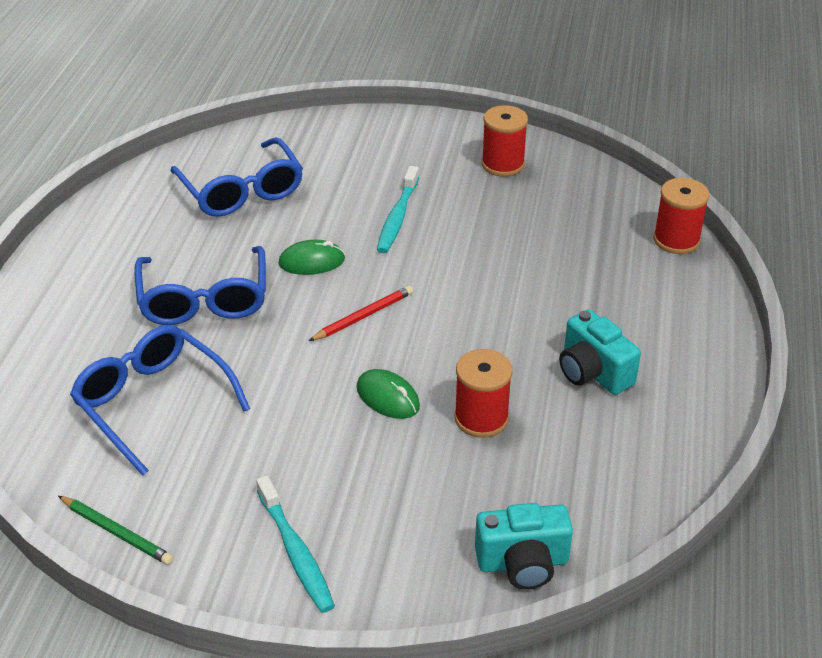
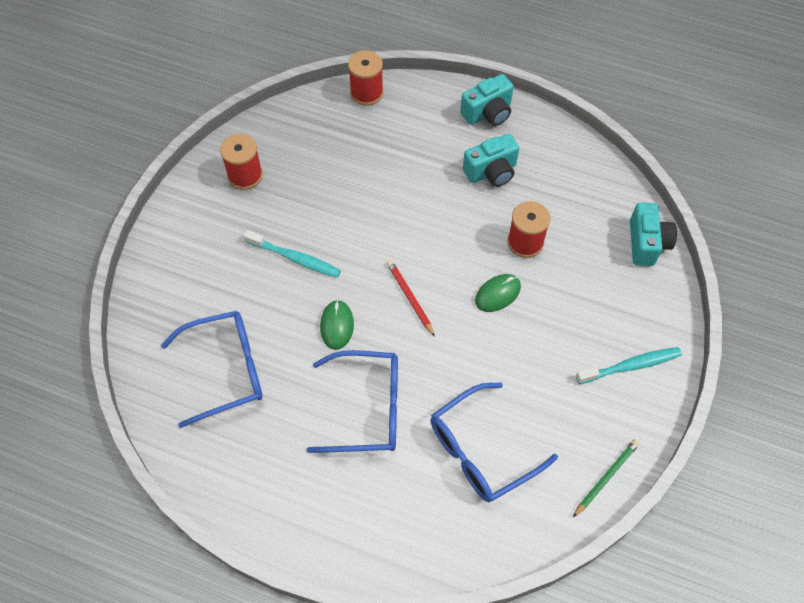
camera: 80 degrees left, 20 degrees up
(700, 358) = (488, 113): none -> turquoise camera

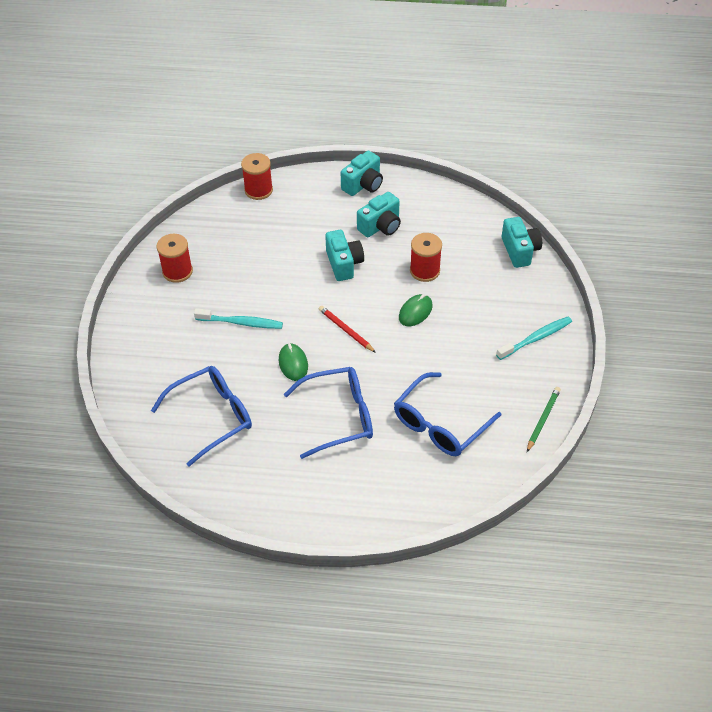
camera: 15 degrees left, 10 degrees down
(434, 211) = (344, 264): none -> turquoise camera

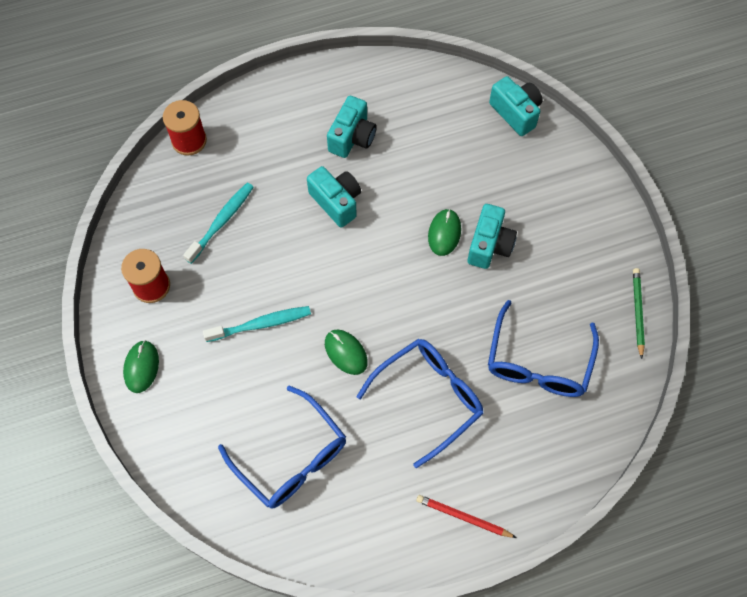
camera: 25 degrees left, 15 degrees up
(140, 319) = (141, 367): none -> green mouse
(212, 416) = (291, 457): blue glasses -> blue glasses turned 105 degrees clockwise
(346, 330) = (381, 287): red pencil -> red pencil (463, 517)
(363, 185) = (305, 89): turquoise camera -> turquoise camera (489, 245)
(424, 270) = (428, 177): red spool -> none
(536, 338) = (584, 216): turquoise toothbrush -> turquoise toothbrush (221, 222)

